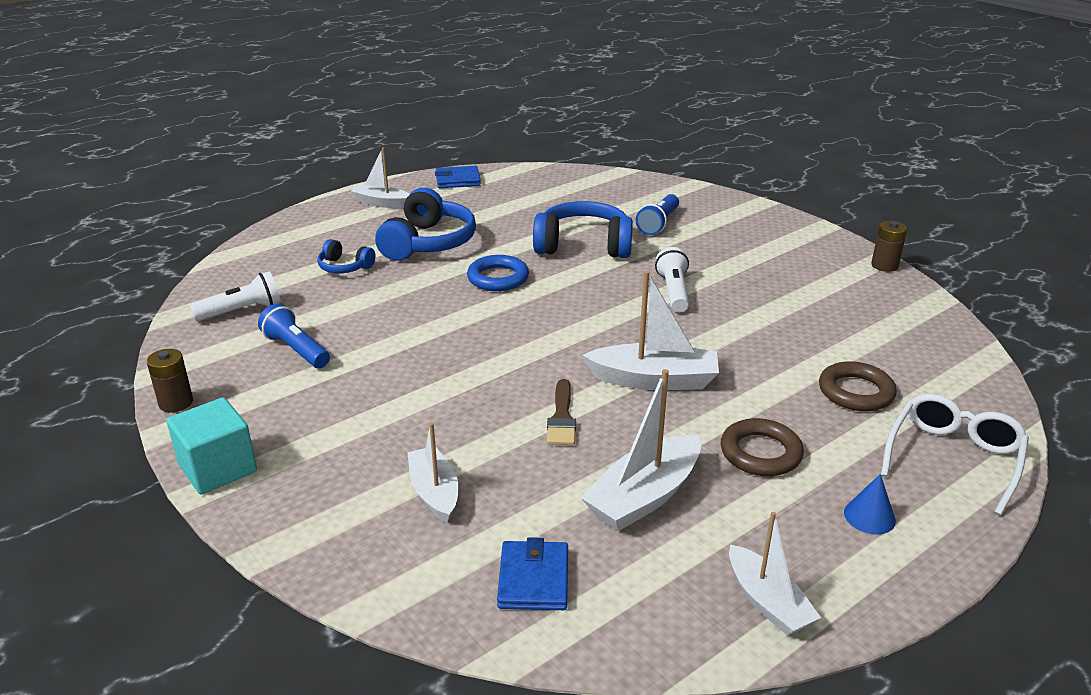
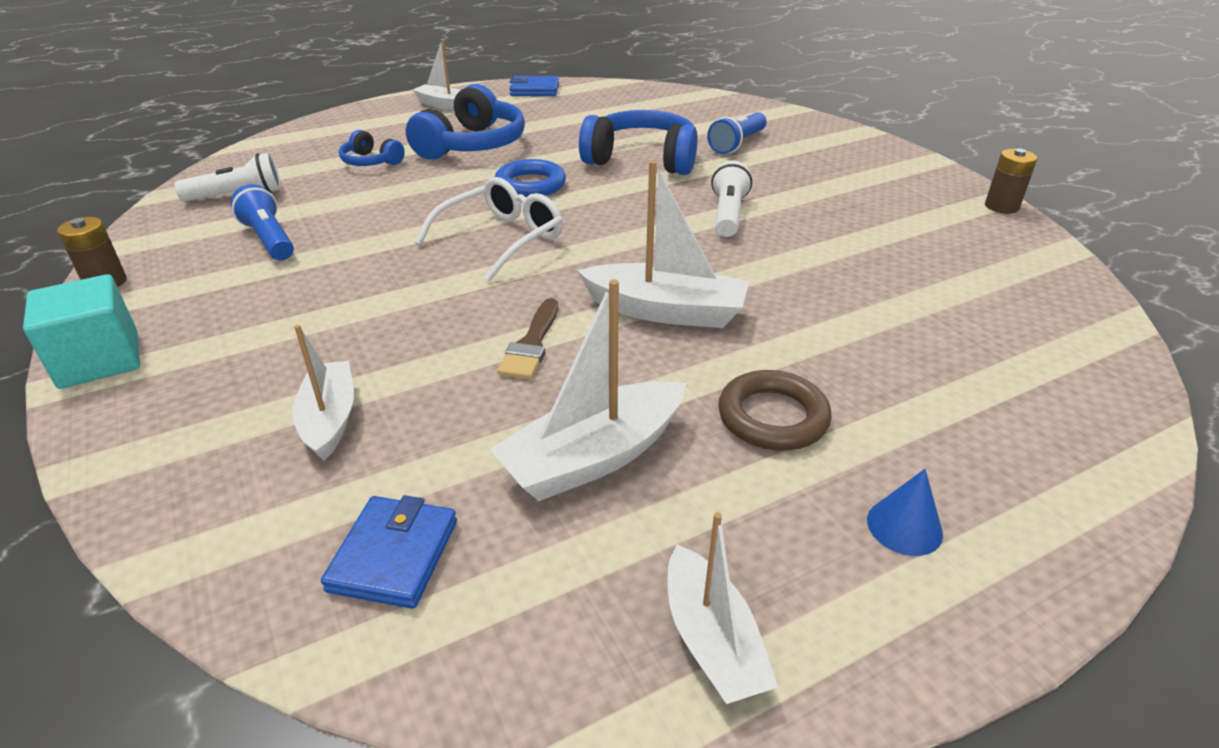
camera: 10 degrees right, 5 degrees up
(856, 392) = (927, 351): brown ring -> none
(953, 458) = (1049, 456): white glasses -> white glasses (501, 239)

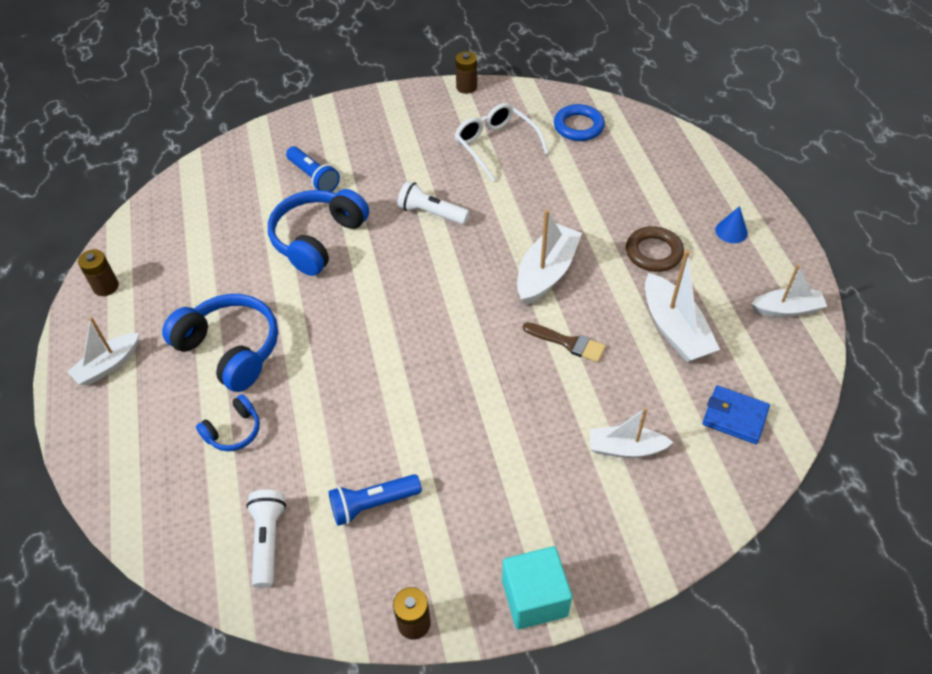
camera: 75 degrees left, 15 degrees up
(501, 239) = (425, 345): white glasses -> white glasses (495, 145)
(530, 185) = (336, 317): blue ring -> blue ring (578, 126)
(534, 90) = (106, 287): blue wallet -> brown battery

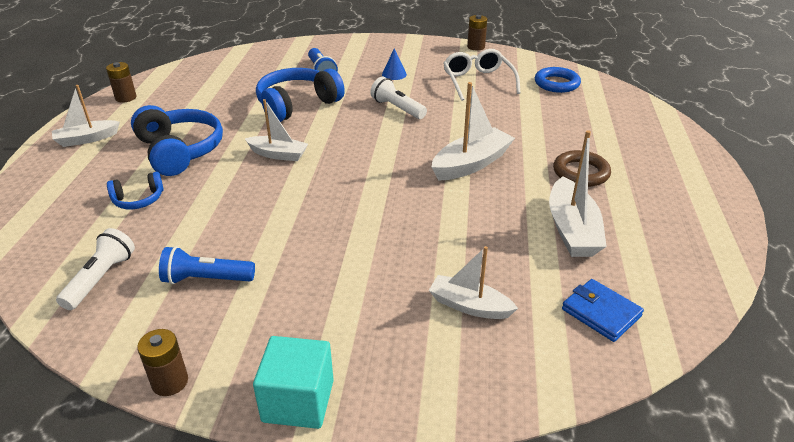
camera: 20 degrees right, 15 degrees down
(568, 343) = (461, 214): brown brush -> none
(731, 231) = (667, 175): blue cone -> blue cone (394, 74)
(787, 309) = (700, 243): white boat -> white boat (278, 154)

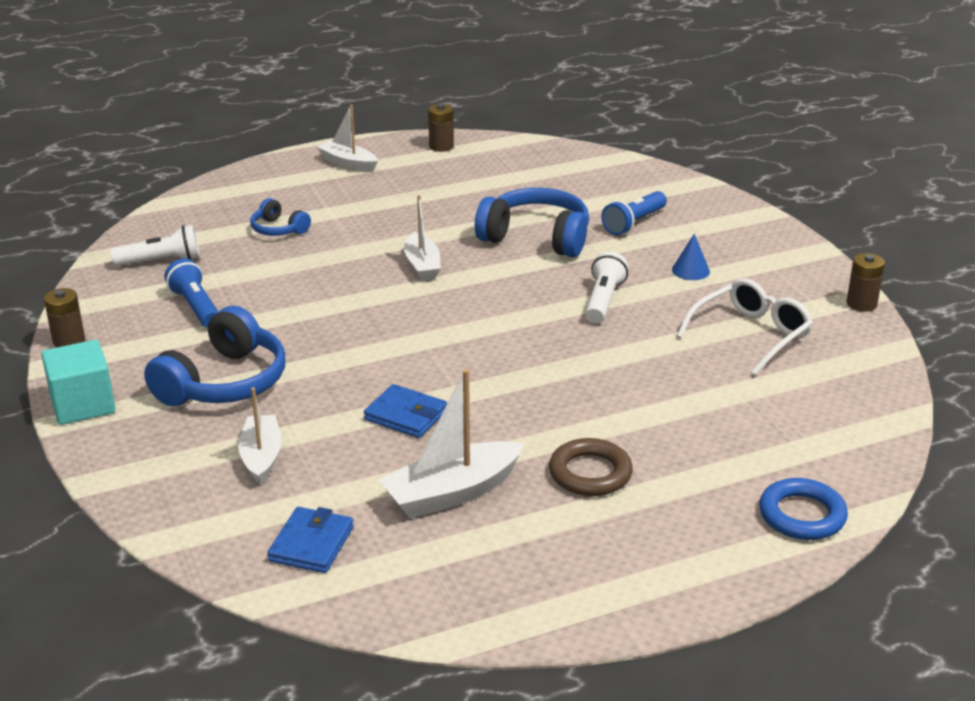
camera: 60 degrees right, 5 degrees down
(180, 151) = (375, 214): blue headphones -> blue headphones (224, 382)
(465, 220) = (406, 415): none -> blue wallet
(471, 164) = (527, 388): white boat -> none
(556, 83) = (829, 399): blue ring -> blue ring (802, 515)

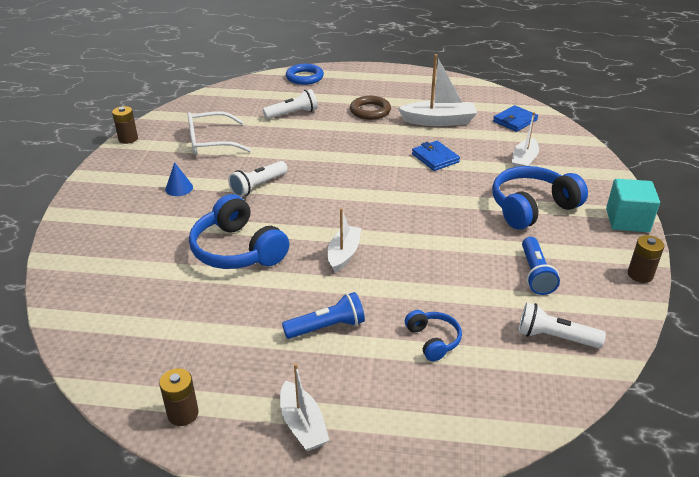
camera: 150 degrees left, 5 degrees up
(634, 223) = (155, 238): blue flashlight -> blue flashlight (327, 327)
(708, 422) = (292, 113): none -> white flashlight

